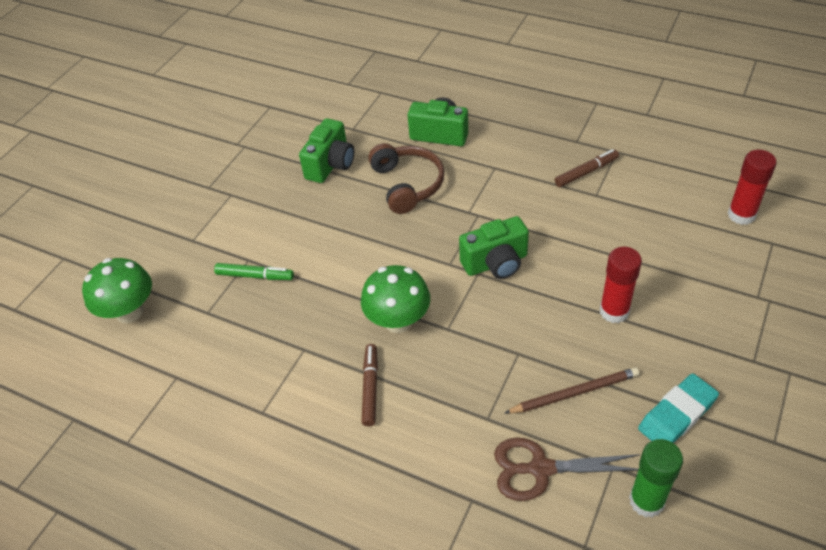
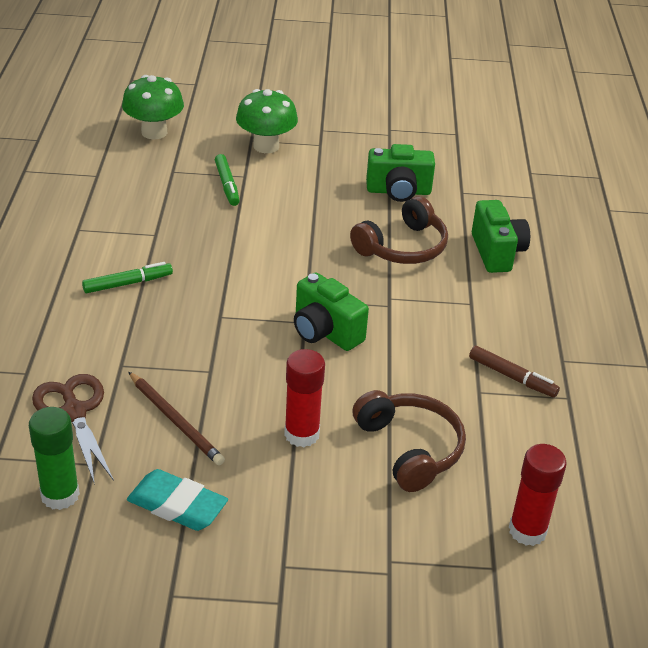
camera: 60 degrees right, 10 degrees down
(370, 388) = (128, 283): brown marker -> green marker
(398, 321) = (214, 282): green mushroom -> green mushroom (266, 146)
(646, 251) = (410, 448): none -> brown headphones

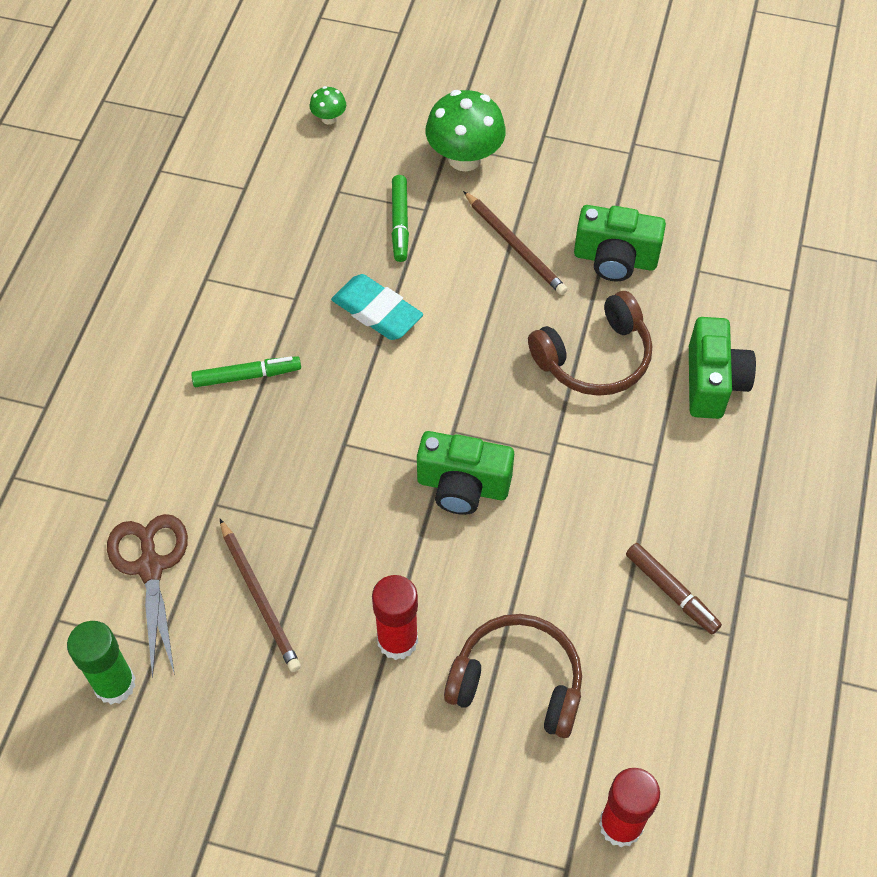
camera: 15 degrees right, 20 degrees up
(154, 132) = (329, 118): green mushroom -> green mushroom, size x0.47
(177, 506) = (236, 720): turquoise eraser -> turquoise eraser (377, 312)
(320, 190) = (515, 246): none -> brown pencil
(325, 332) = (462, 486): green camera -> green camera turned 45 degrees counterclockwise
(410, 448) = (518, 682): brown headphones -> brown headphones turned 60 degrees counterclockwise

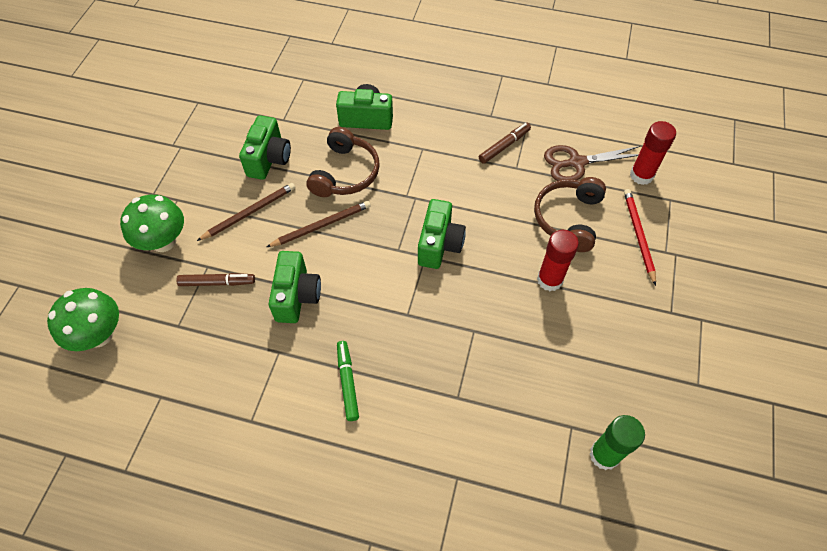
camera: 90 degrees left, 0 degrees up
(150, 567) = (511, 439): brown scissors -> brown scissors (576, 163)
(259, 598) = (528, 362): brown pencil -> brown pencil (321, 225)
(329, 118) = (99, 335): green mushroom -> green mushroom, size x2.11
(377, 312) = (297, 296): turquoise eraser -> green camera
(400, 223) = (217, 283): green marker -> brown marker
(485, 796) = (638, 235): none -> red pencil
(595, 358) = (345, 173): brown headphones -> brown headphones turned 45 degrees clockwise

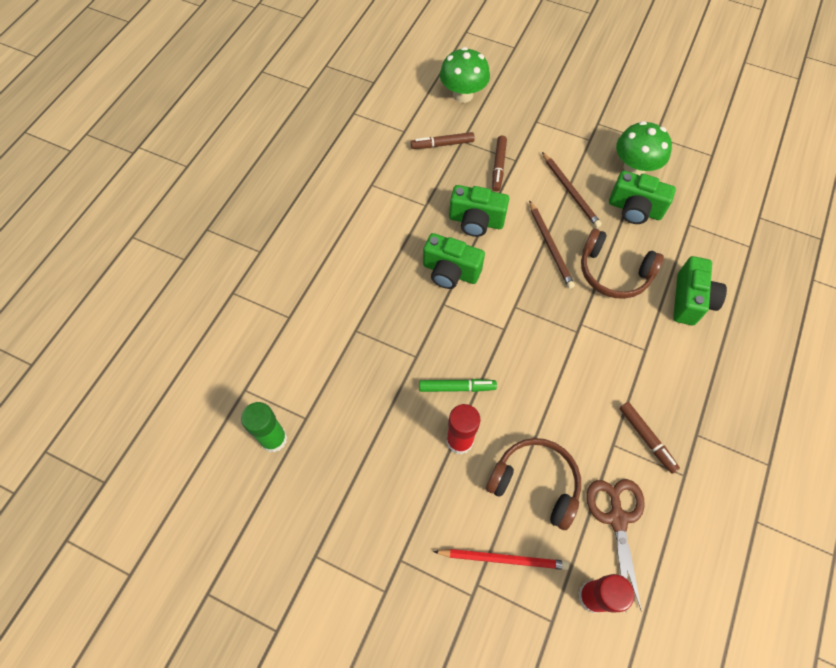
camera: 100 degrees right, 5 degrees up
(163, 241) = (545, 131): green mushroom -> green mushroom (634, 168)
(183, 347) = (442, 144): none -> brown marker
(347, 382) = (388, 250): green marker -> green marker (457, 387)
(439, 245) = (516, 344): green camera -> green camera (450, 272)

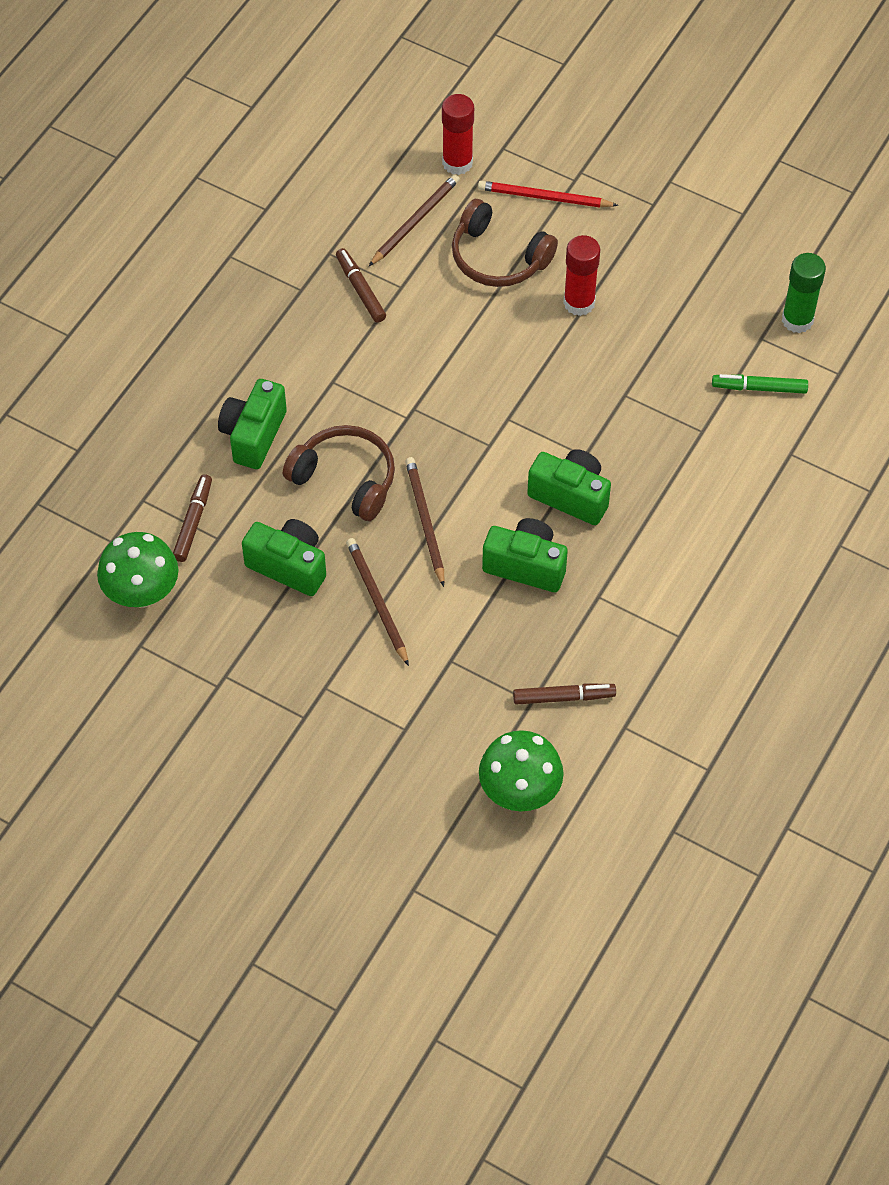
camera: 175 degrees left, 5 degrees down
(457, 387) = (576, 357): green marker -> green marker (759, 388)
(498, 166) = (479, 651): brown marker -> brown marker (193, 522)
(617, 518) = (415, 221): brown scissors -> brown pencil
(634, 168) = (268, 633): green mushroom -> green mushroom (142, 593)

